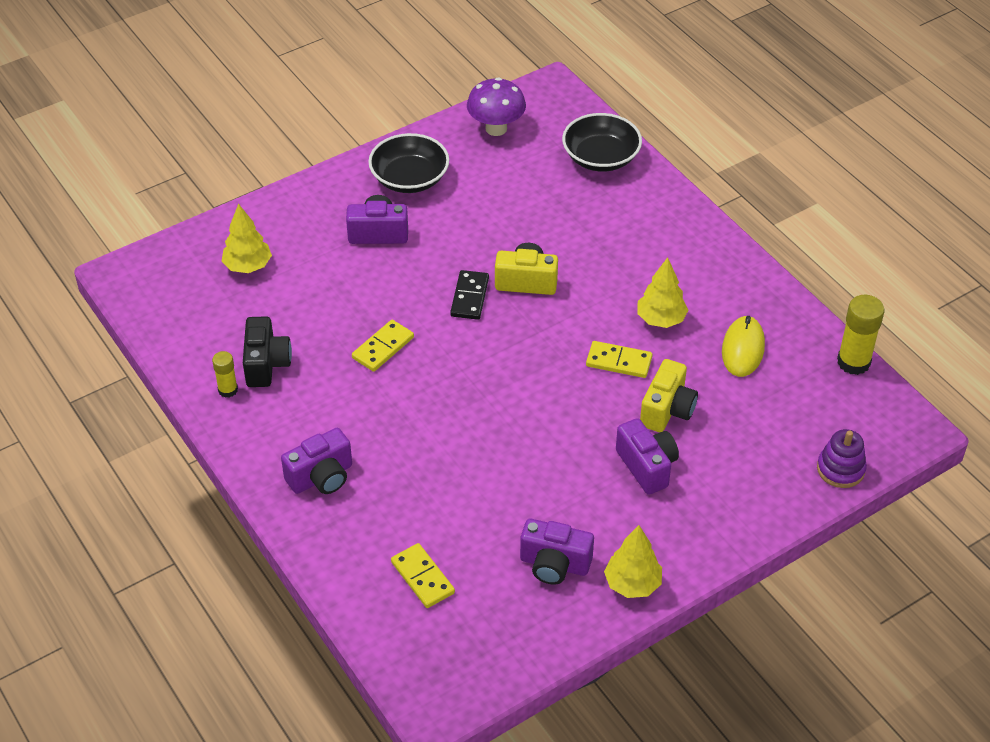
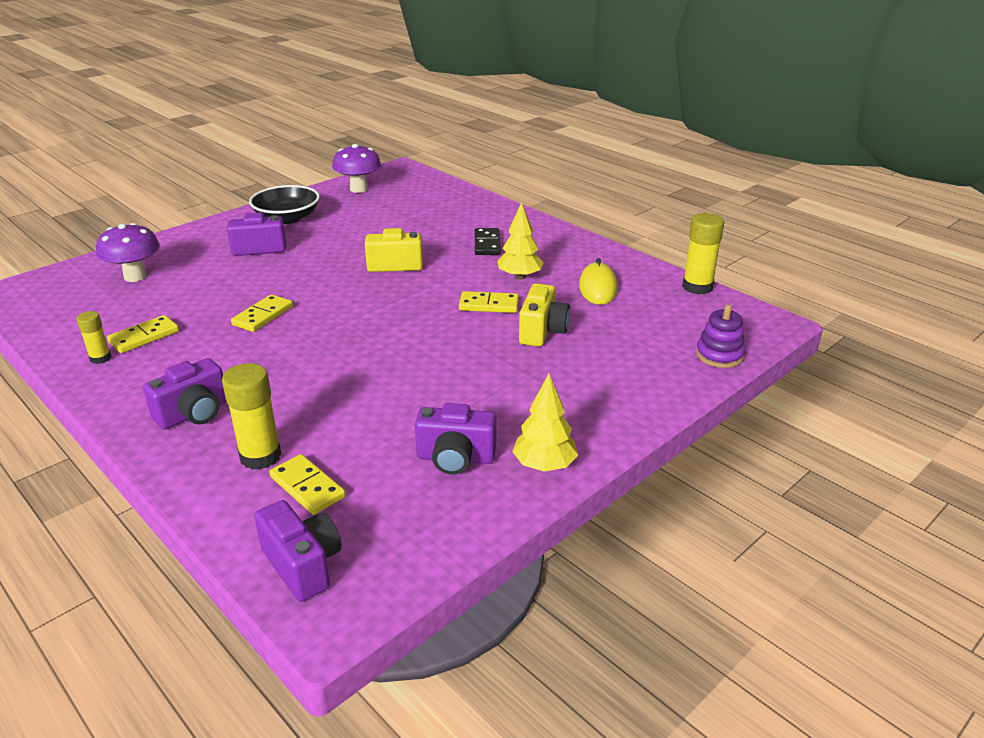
camera: 10 degrees left, 15 degrees down
(248, 266) = (135, 276): yellow tree -> purple mushroom
(266, 364) = (144, 337): black camera -> yellow domino
(382, 537) = (260, 456): none -> yellow glue stick
(469, 297) = (344, 278): black domino -> black domino (487, 244)
(601, 157) = (446, 197): black bowl -> none
(647, 466) = (534, 371): purple camera -> purple camera (303, 565)

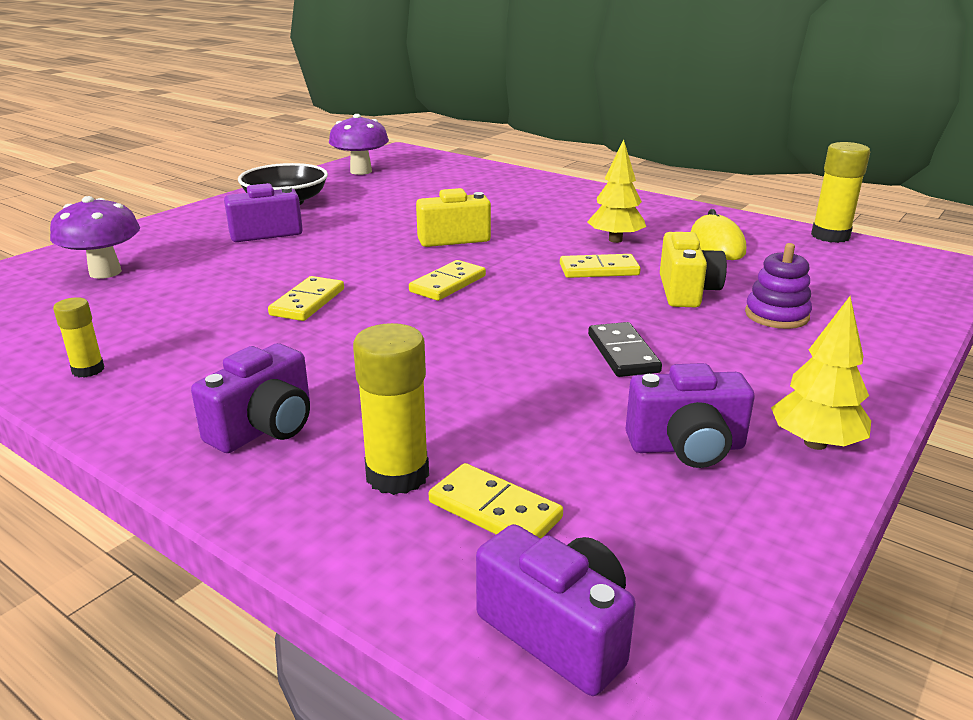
camera: 10 degrees left, 5 degrees down
(144, 337) = (145, 339): yellow domino -> yellow domino (448, 284)
(487, 244) = (552, 212): black domino -> black domino (622, 353)
(719, 355) = (919, 299): purple stacking toy -> purple stacking toy (776, 315)

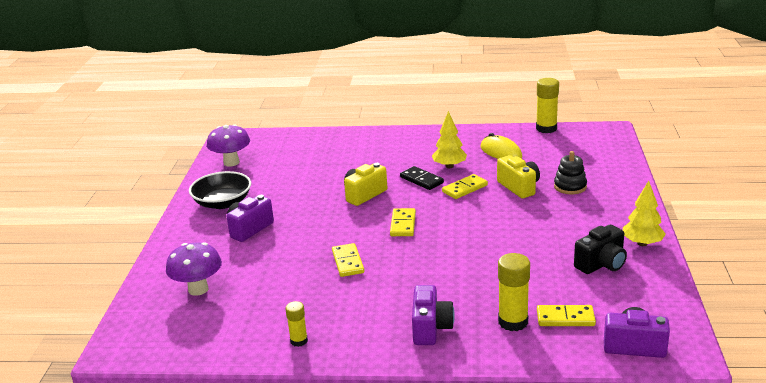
camera: 30 degrees left, 0 degrees up
(622, 353) = (530, 231): black domino -> black domino (421, 180)
(686, 447) = (601, 264): purple camera -> black camera
(776, 315) = (570, 187): purple stacking toy -> black stacking toy

